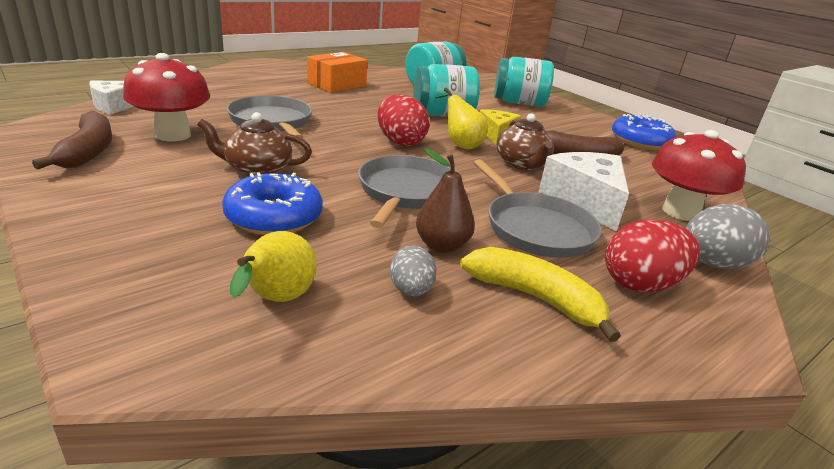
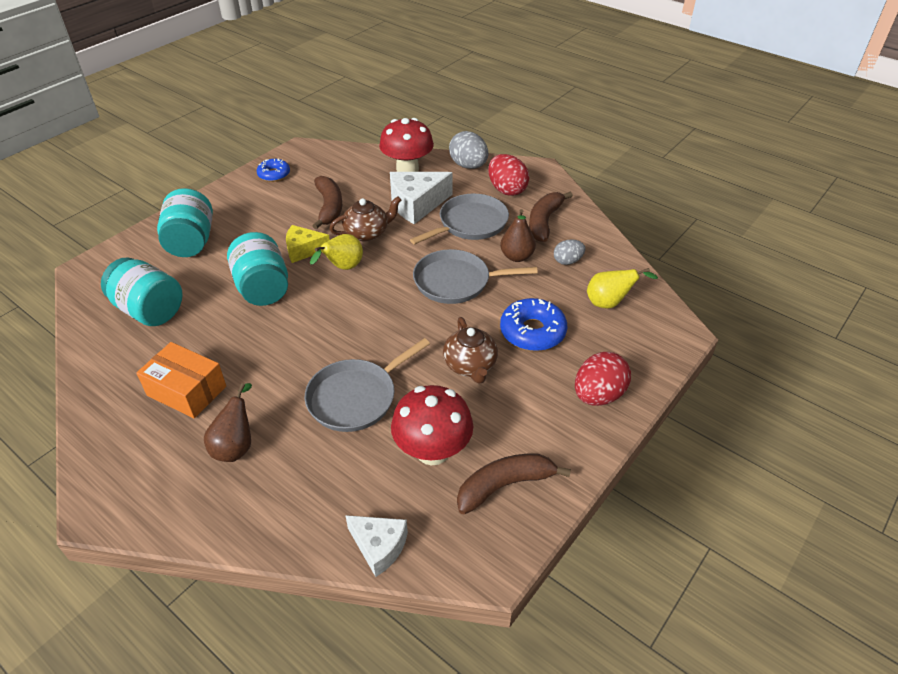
camera: 100 degrees left, 15 degrees up
(267, 88) = (236, 446): none -> brown pear
(400, 142) = (358, 302): red egg -> red egg (598, 395)
(535, 298) = (544, 222): yellow banana -> brown banana
(640, 141) = (274, 174): blue donut -> blue donut, size x0.63

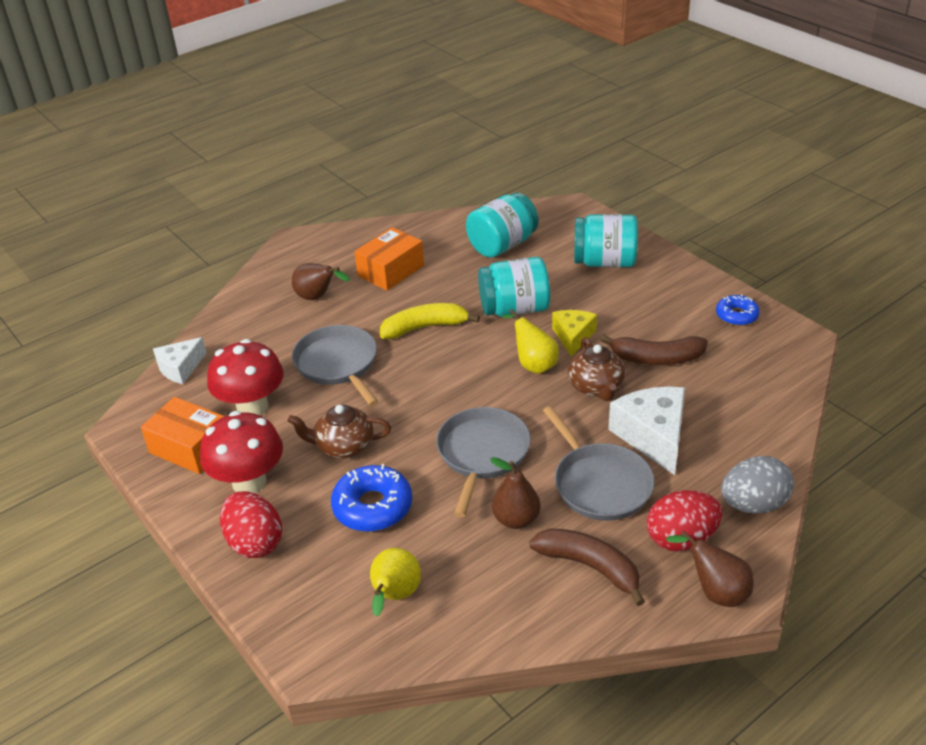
camera: 105 degrees right, 5 degrees down
(292, 344) = (425, 327): none -> yellow banana
(407, 169) = (746, 436): red mushroom -> red mushroom (249, 482)
(504, 485) = (190, 447): brown banana -> orange box
(542, 177) = (715, 592): none -> brown pear
(567, 261) = (492, 572): grey egg -> none

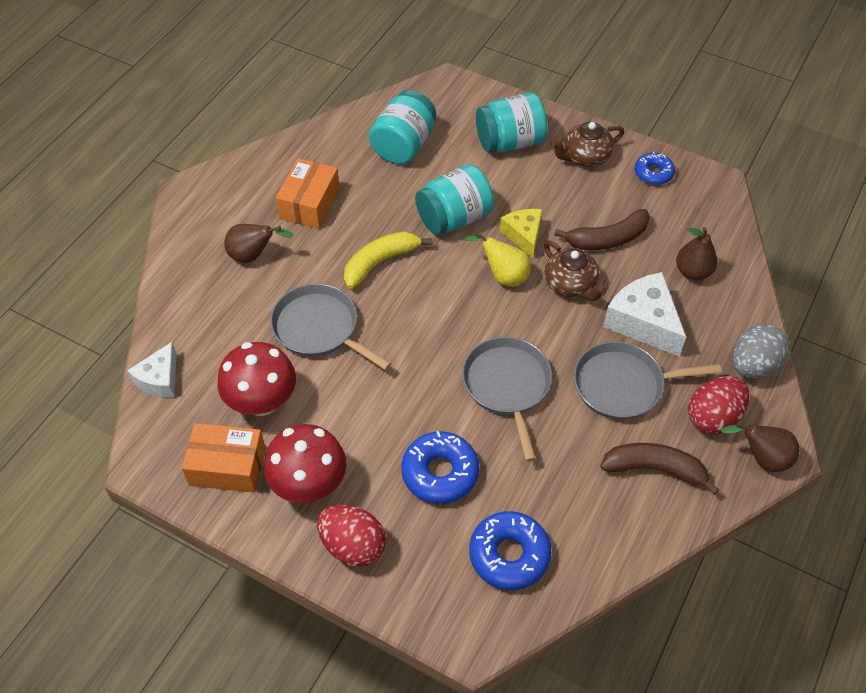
camera: 25 degrees left, 15 degrees up
(343, 446) = (377, 418): brown teapot -> brown teapot (585, 157)
(395, 596) = (509, 555): yellow pear -> blue donut
(516, 519) = (571, 443): brown pear -> brown pear (693, 272)
(600, 484) = (623, 385): grey pan -> grey pan turned 135 degrees clockwise

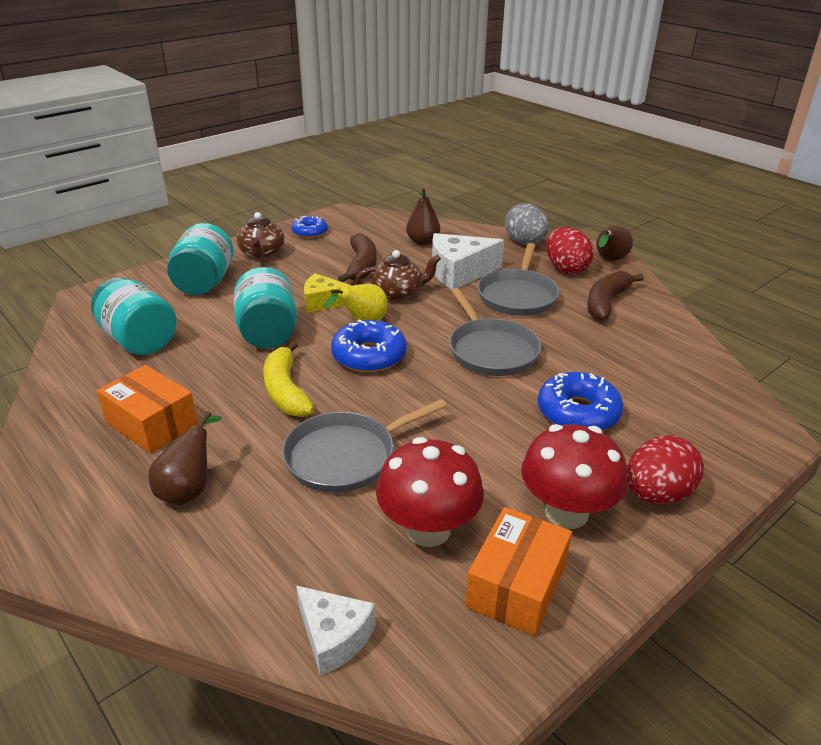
camera: 70 degrees left, 20 degrees down
(507, 386) = (491, 350): grey pan -> grey pan turned 120 degrees counterclockwise
(509, 555) = (680, 393): blue donut -> blue donut (369, 356)

